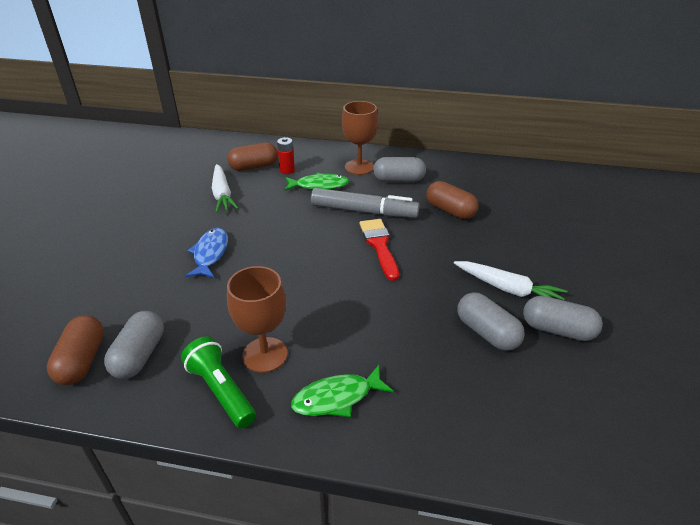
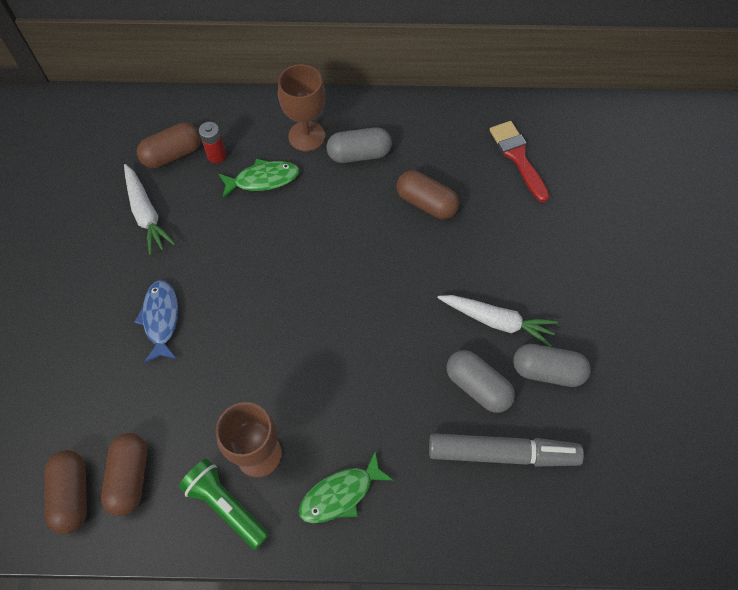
camera: 10 degrees left, 25 degrees up
(139, 355) = (130, 477): grey capsule -> brown capsule
(364, 211) = (325, 219): grey marker -> grey marker (502, 453)
(379, 245) = (351, 275): red brush -> red brush (518, 157)

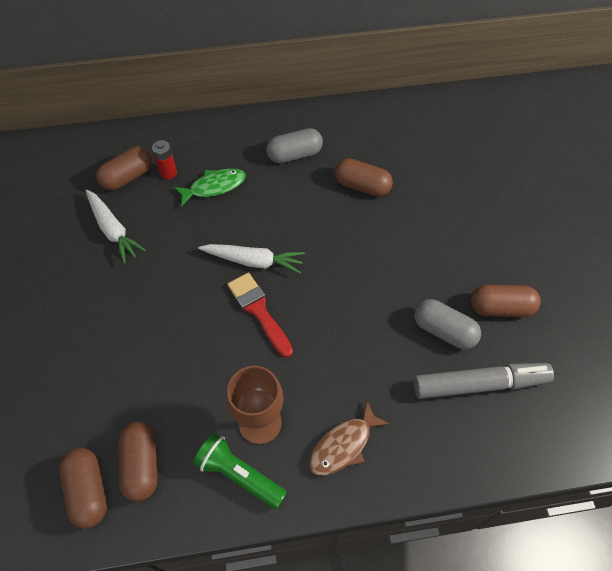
camera: 10 degrees left, 5 degrees down
(161, 319) = (144, 318): blue fish -> none
(306, 136) = (245, 146): brown goblet -> none
(340, 494) = (343, 445): green fish -> brown fish
(496, 321) = (446, 273): white carrot -> white carrot (253, 261)
(518, 157) = (431, 139): red brush -> red brush (258, 310)
(547, 371) = (501, 308): grey capsule -> brown capsule

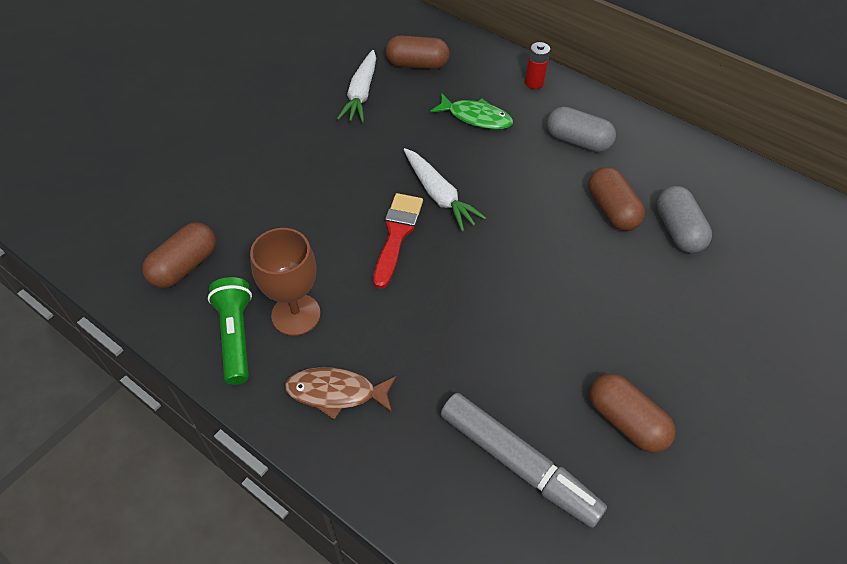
camera: 45 degrees right, 5 degrees down
(88, 490) = (135, 251): brown capsule -> none
(168, 173) = (452, 82): red battery -> red battery (534, 83)
(444, 331) = (540, 388): grey capsule -> grey capsule (677, 230)

